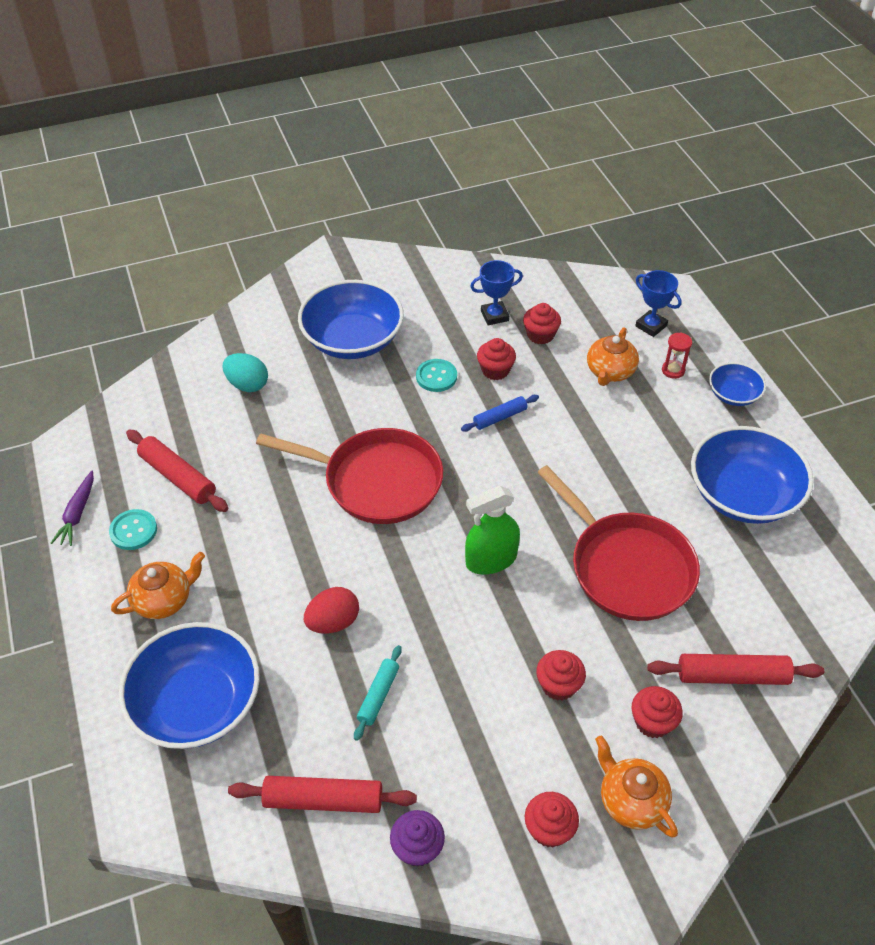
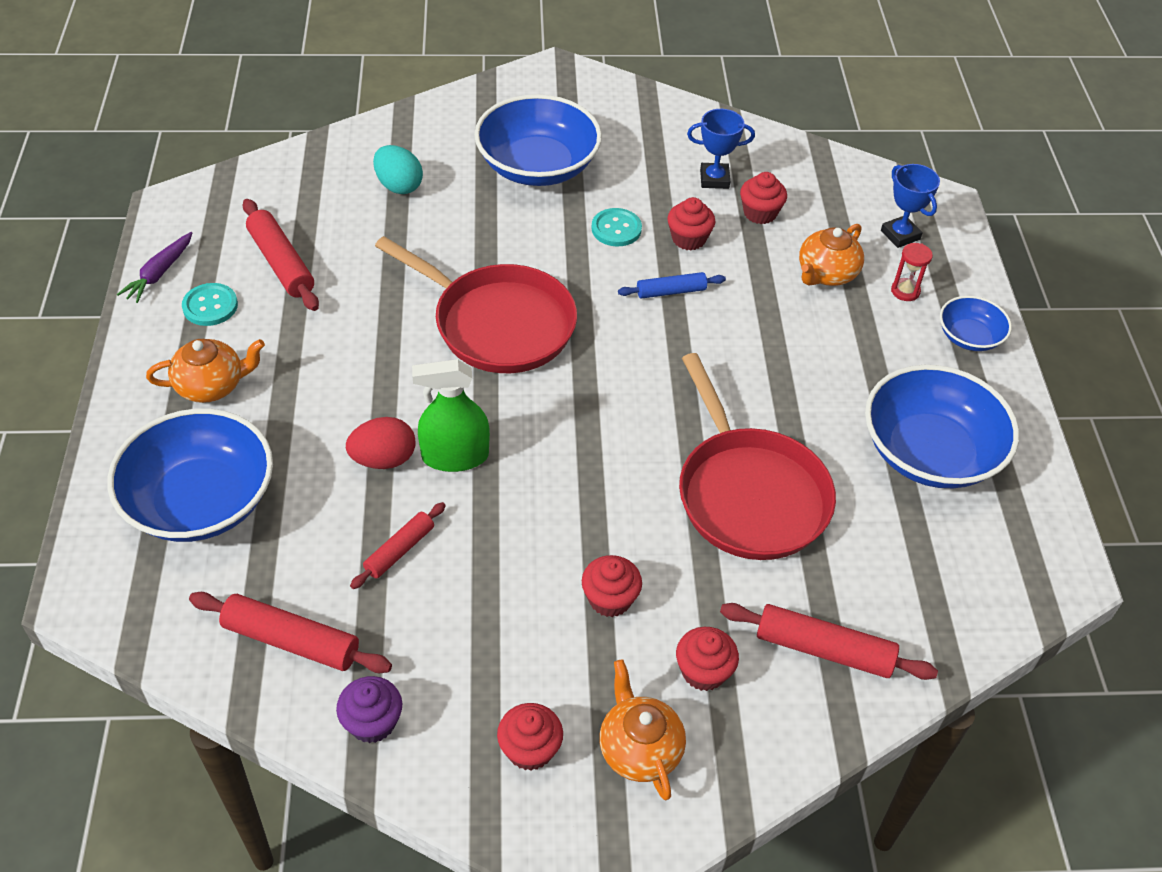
camera: 15 degrees right, 0 degrees up
(378, 695) = (400, 550): turquoise rolling pin -> red rolling pin
(491, 560) = (592, 442): green spray bottle -> green spray bottle (455, 456)

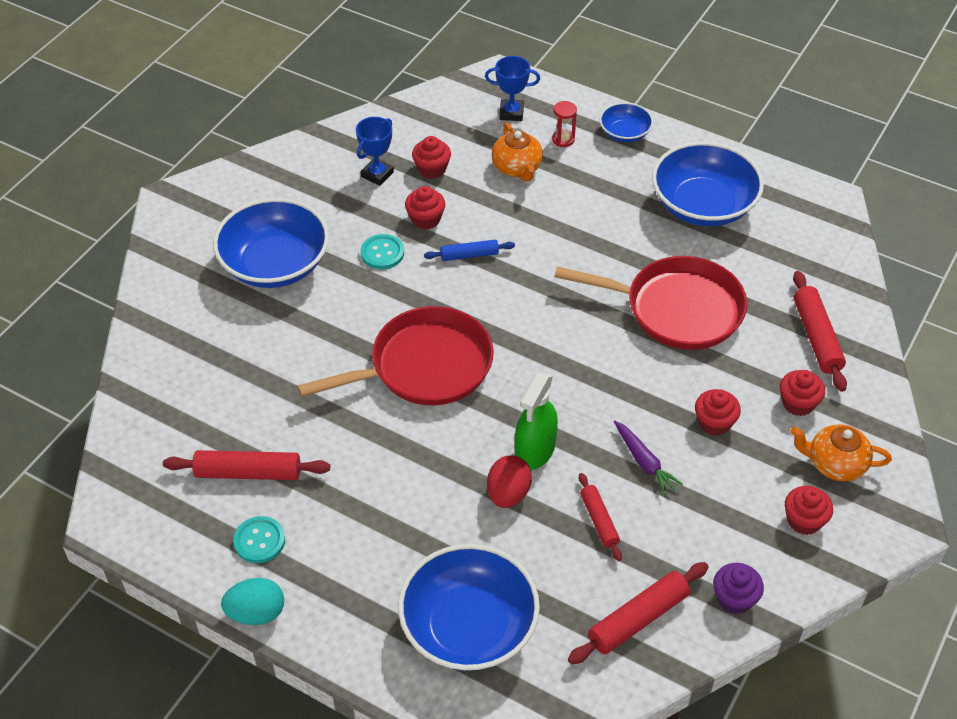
camera: 55 degrees left, 0 degrees up
(159, 273) = (190, 562): purple carrot -> purple carrot (644, 462)
(211, 385) = (351, 574): orange teapot -> none
(399, 186) = (222, 358): turquoise egg -> turquoise egg (256, 613)
(671, 291) = (469, 255): blue rolling pin -> blue rolling pin turned 60 degrees clockwise
(823, 649) = (816, 337): red rolling pin -> red rolling pin turned 60 degrees counterclockwise

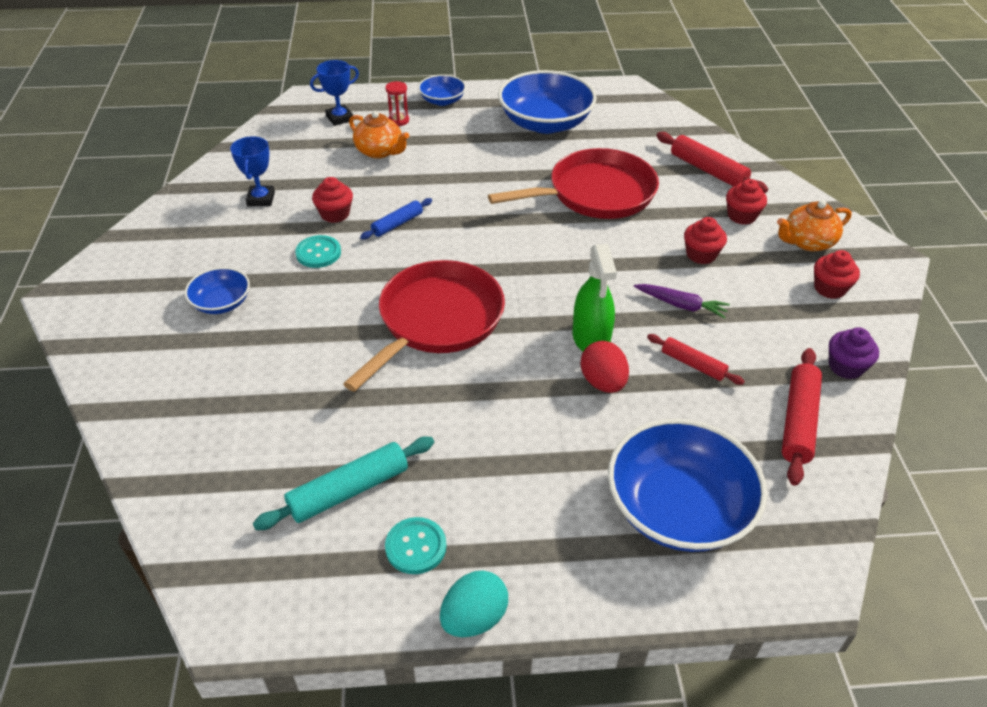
camera: 35 degrees left, 5 degrees down
(248, 473) = (349, 490): red rolling pin -> turquoise rolling pin
(275, 264) = (221, 303): blue bowl -> blue bowl, size x0.51
(432, 169) = (307, 178): red cupcake -> none

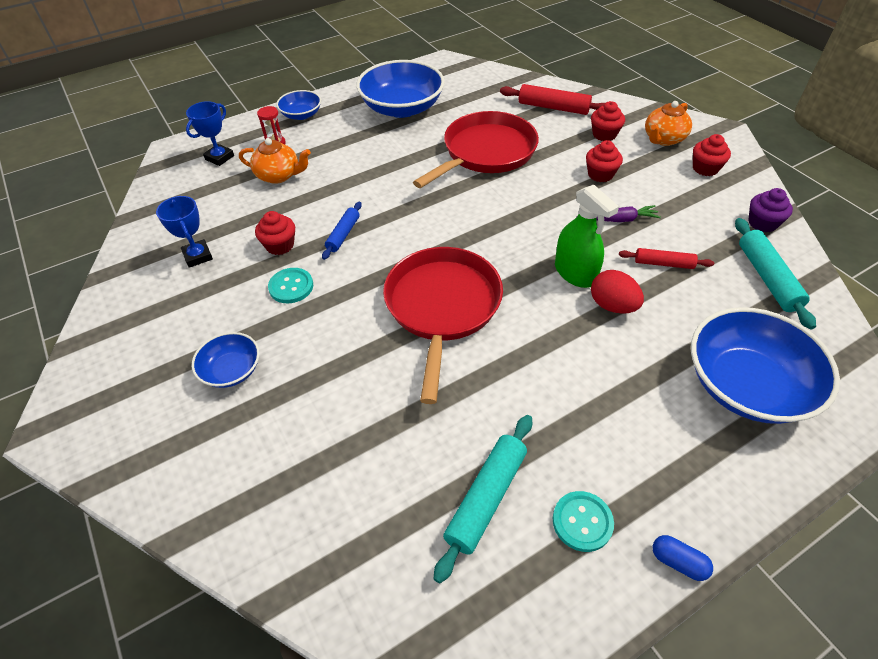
camera: 25 degrees left, 5 degrees up
(474, 618) = (678, 562): turquoise egg -> blue capsule
(798, 421) = (767, 278): red rolling pin -> turquoise rolling pin

